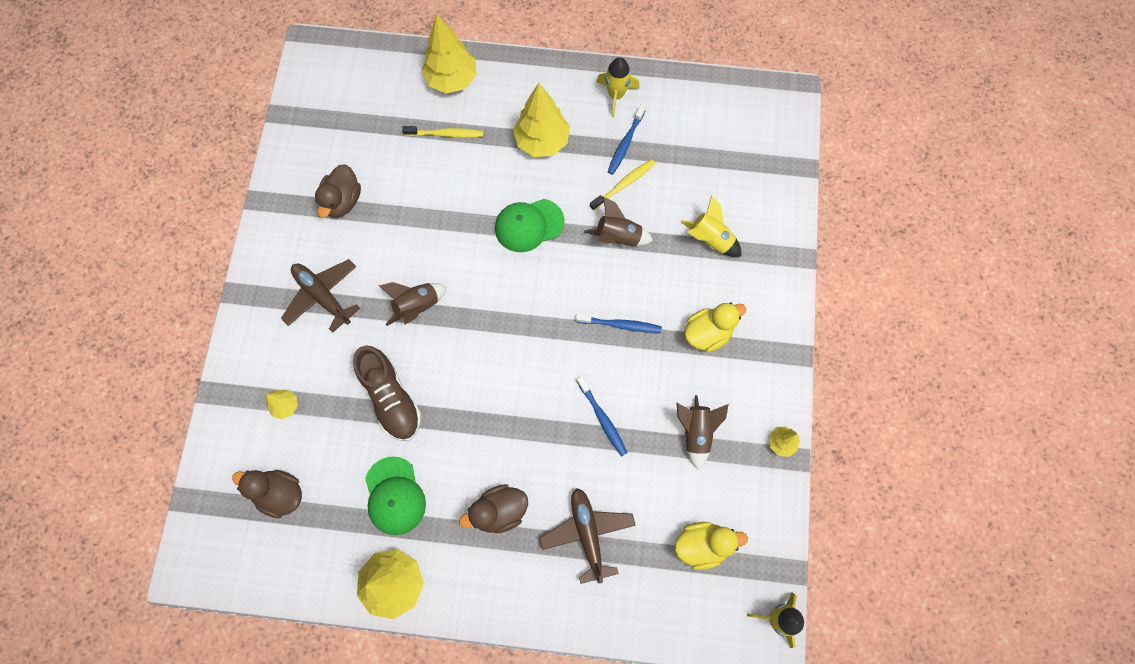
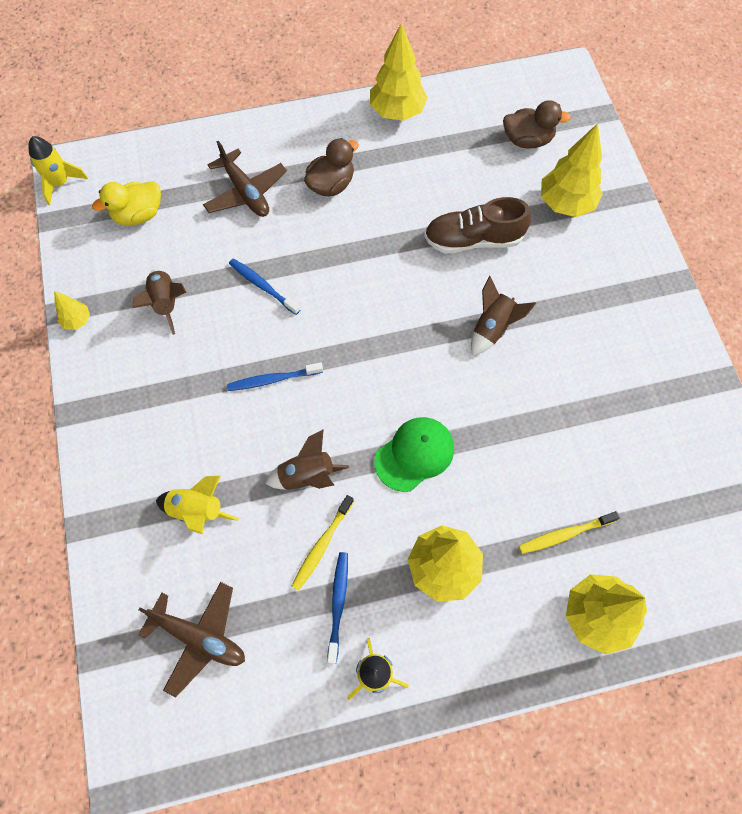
camera: 160 degrees right, 5 degrees down
(285, 406) = (566, 203): yellow tree -> yellow tree, size x2.04
(322, 296) = (592, 306): brown plane -> brown plane (199, 638)
(342, 201) = (634, 409): brown duck -> none
(391, 398) = (473, 240): brown shoe -> brown shoe turned 45 degrees counterclockwise
(394, 496) = (428, 168): green cap -> none
(708, 333) = (176, 402): yellow duck -> none

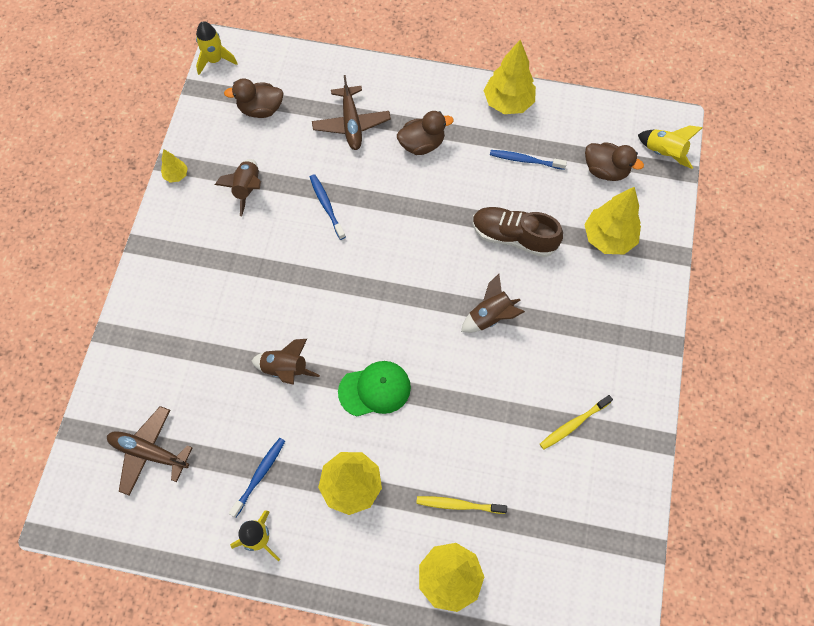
camera: 25 degrees right, 0 degrees up
(138, 215) = (260, 109): yellow duck -> brown duck
(197, 510) = (193, 359): yellow rocket -> yellow rocket (664, 153)
(199, 638) = (149, 452): brown plane -> brown plane turned 150 degrees clockwise
(273, 379) = (297, 283): blue toothbrush -> blue toothbrush (525, 160)
(322, 545) = (269, 426): yellow toothbrush -> yellow toothbrush (573, 424)

